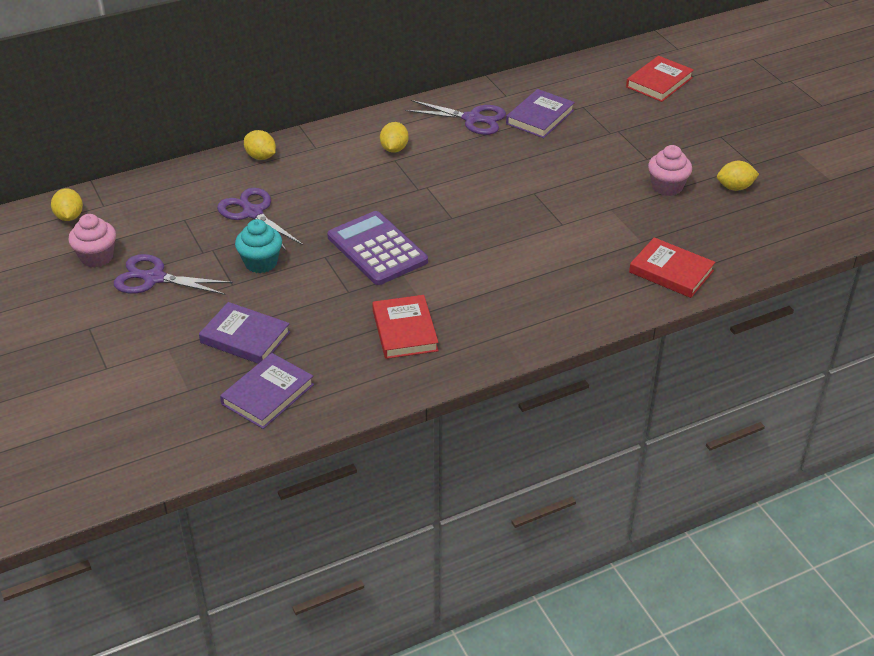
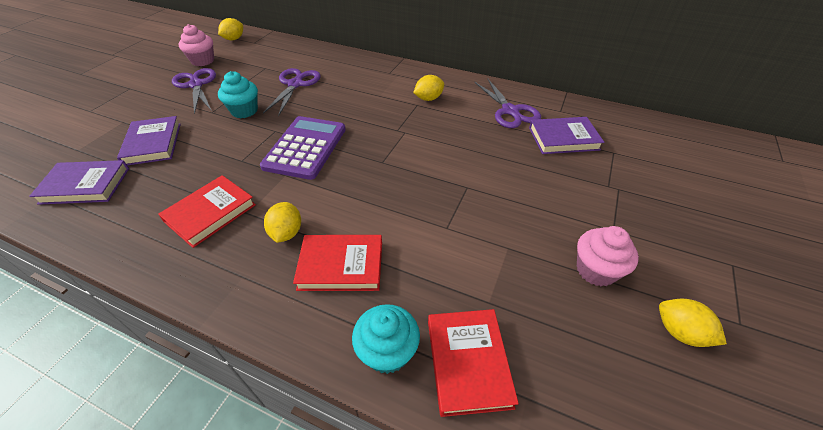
camera: 50 degrees right, 5 degrees up
(261, 157) = (355, 61): yellow lemon -> yellow lemon (286, 233)
(631, 298) = (387, 352): none -> turquoise cupcake
(659, 82) = (722, 175): red book -> red book (341, 265)

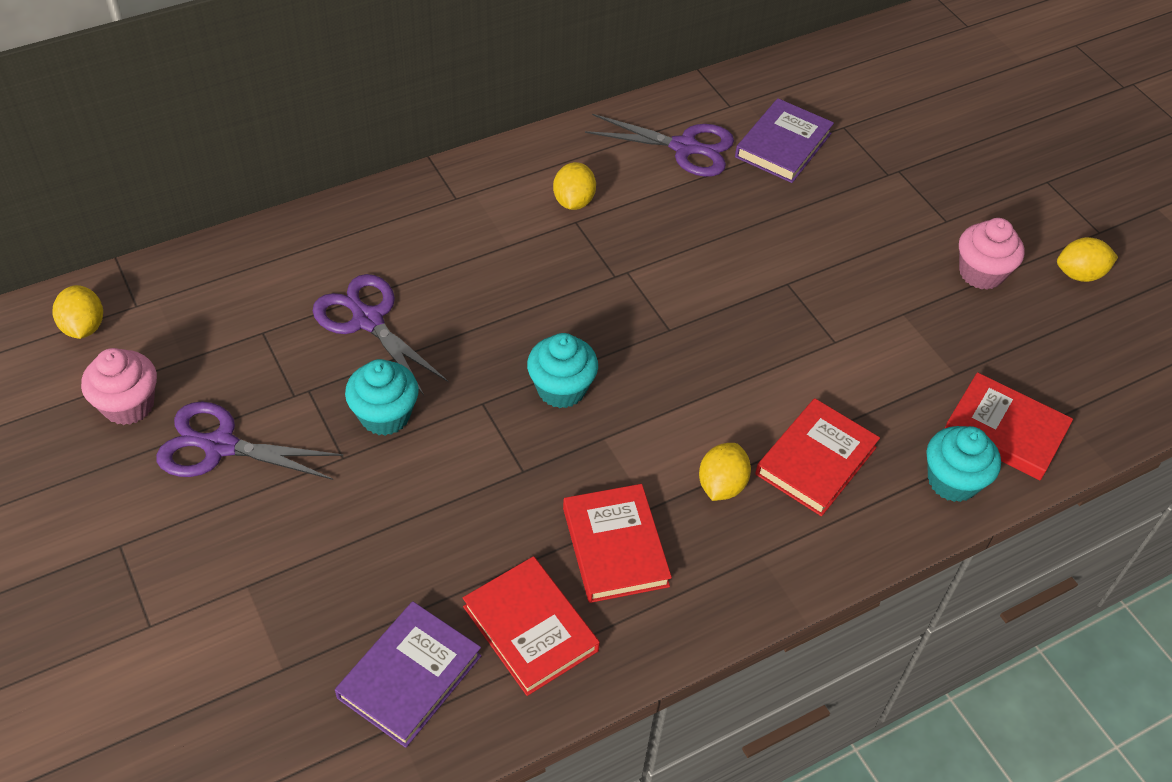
camera: 55 degrees left, 5 degrees up
(135, 209) = (530, 628): none -> red book
(153, 144) = (368, 562): purple book -> none
(286, 233) = (721, 485): yellow lemon -> yellow lemon turned 75 degrees clockwise
(305, 148) = (561, 389): purple calculator -> turquoise cupcake

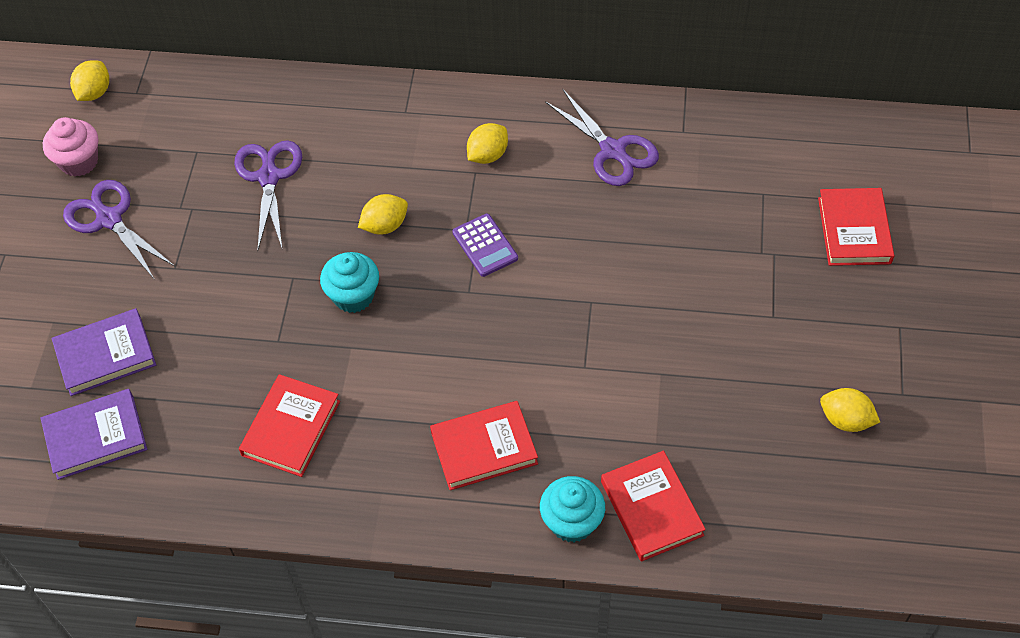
camera: 40 degrees right, 5 degrees up
(385, 415) = (223, 252): turquoise cupcake -> none
(530, 628) = (191, 450): red book -> red book (854, 230)
(646, 281) = (485, 245): none -> purple calculator
(721, 485) = (400, 427): yellow lemon -> yellow lemon (385, 225)
(783, 145) = (695, 186): purple book -> purple book (105, 355)
(981, 273) = (759, 375): pink cupcake -> none

